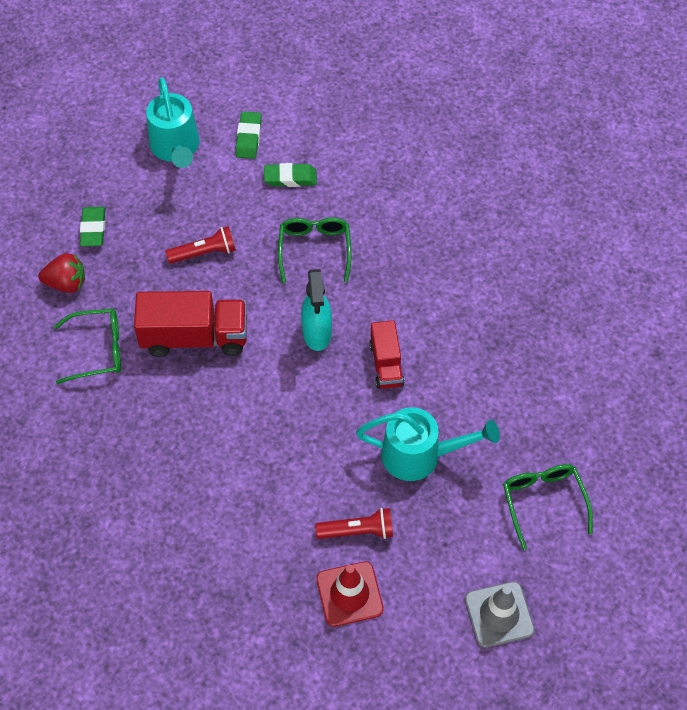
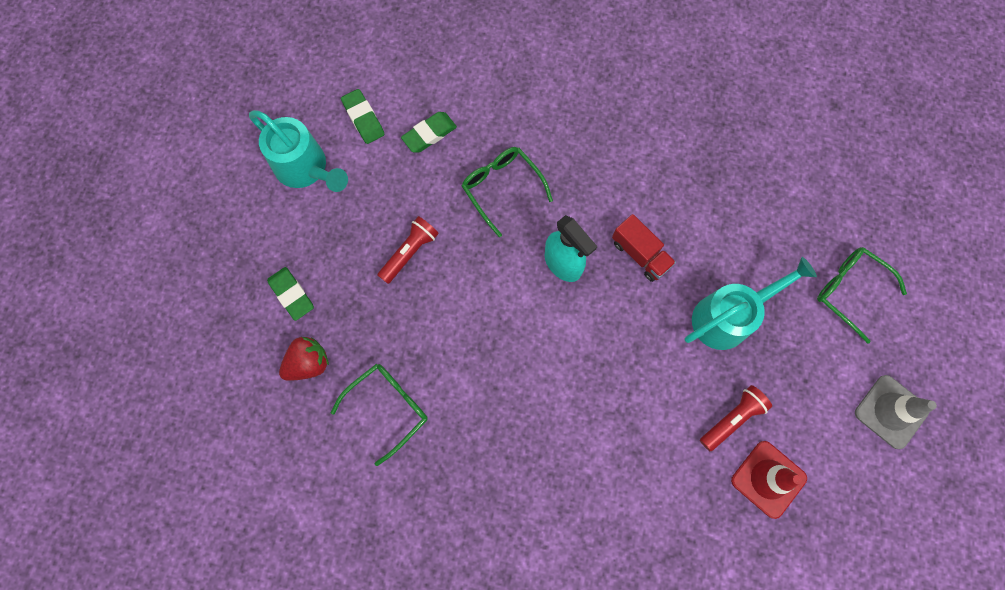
camera: 35 degrees left, 15 degrees up
(194, 337) = (463, 337): red truck -> none

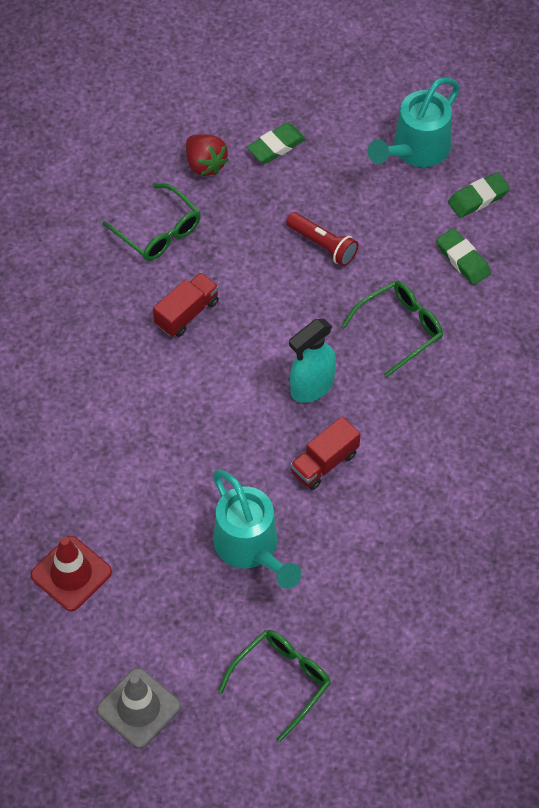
camera: 90 degrees right, 15 degrees down
(484, 378) = (187, 313): none -> red truck
(732, 419) = (136, 543): red flashlight -> none

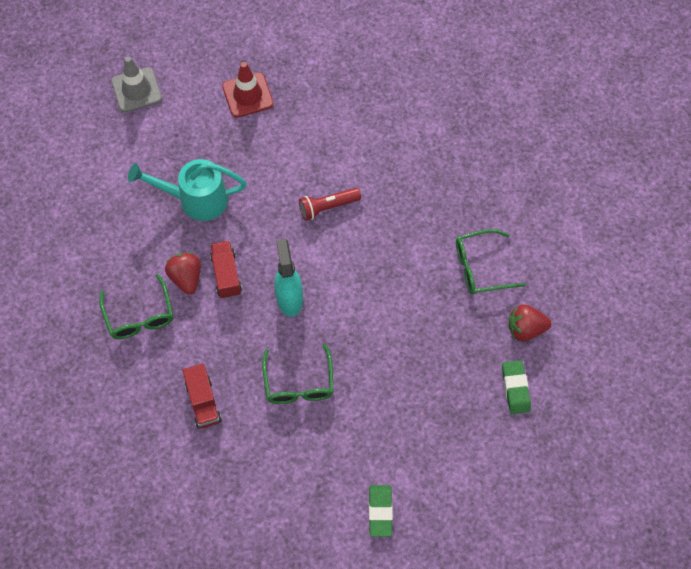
camera: 120 degrees right, 5 degrees up
(187, 313) = (399, 251): red truck -> red truck (203, 402)
(282, 681) = (97, 171): green glasses -> green glasses (139, 316)
(323, 245) = (403, 371): red flashlight -> red flashlight (327, 207)
(355, 500) = (186, 278): none -> red strawberry
(415, 150) = (454, 491): turquoise watering can -> none
(463, 259) = (331, 464): green eraser -> none

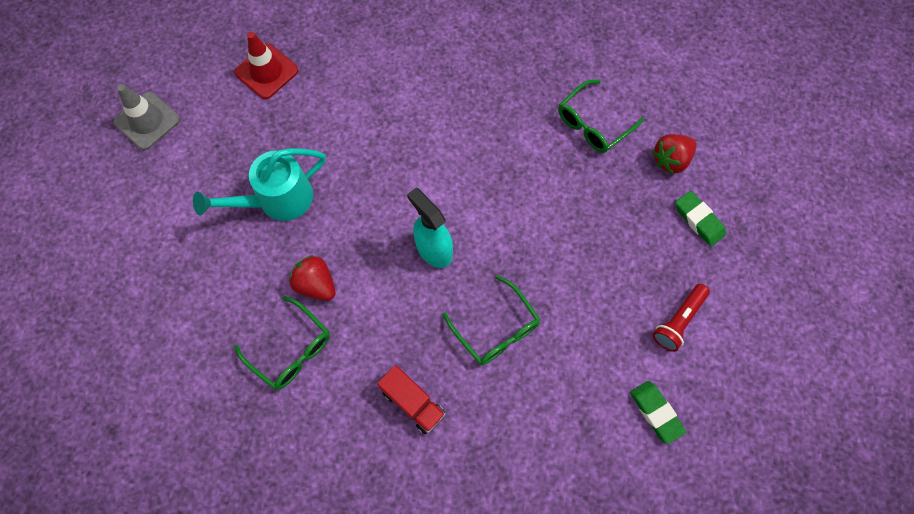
camera: 30 degrees left, 5 degrees up
(226, 275) = (355, 259): red truck -> none
(327, 207) = (414, 140): red flashlight -> red flashlight (678, 321)

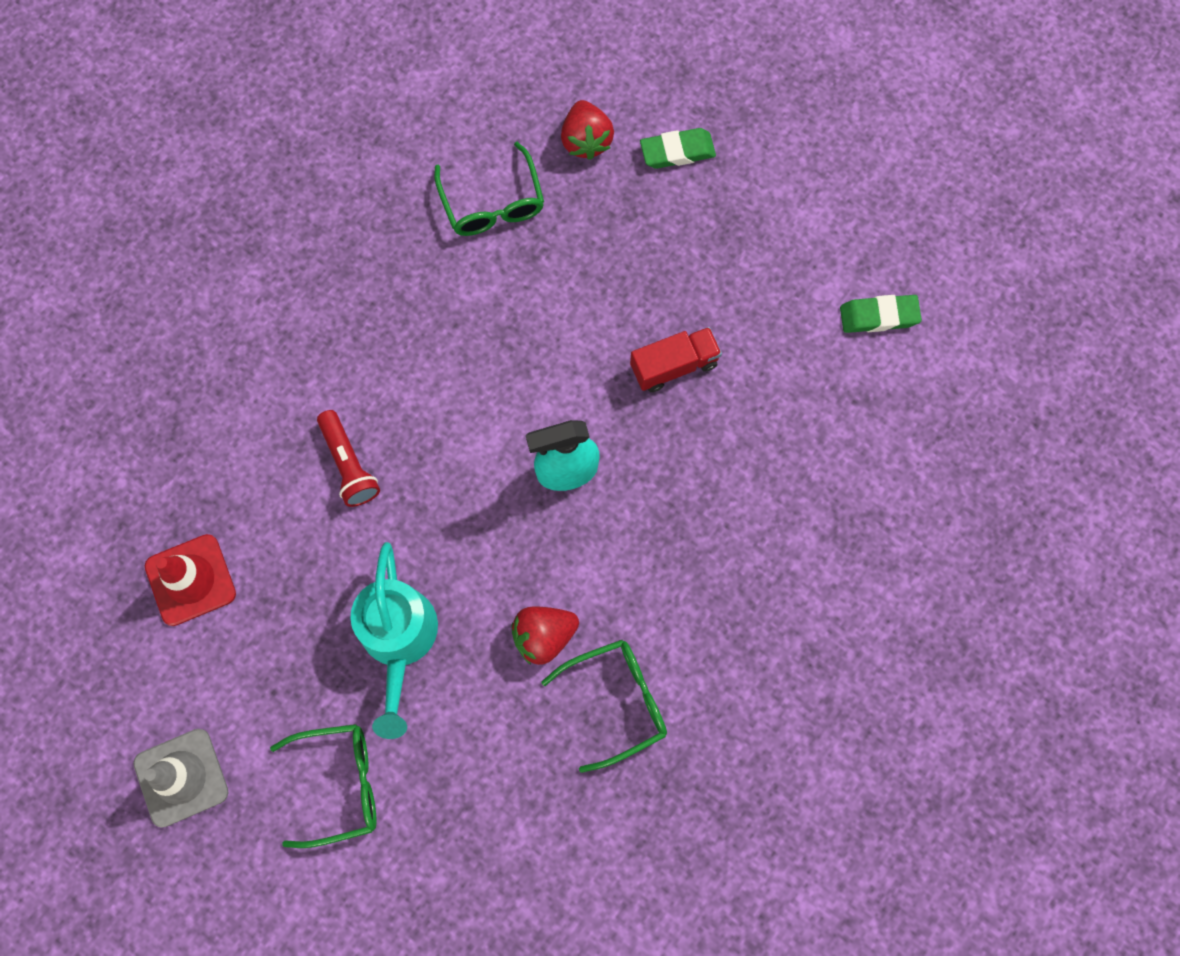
camera: 65 degrees left, 5 degrees up
(413, 403) = (749, 580): red truck -> red truck (674, 366)
(496, 329) = (703, 443): green glasses -> green glasses (339, 784)
(678, 321) = (786, 238): red flashlight -> red flashlight (349, 464)

